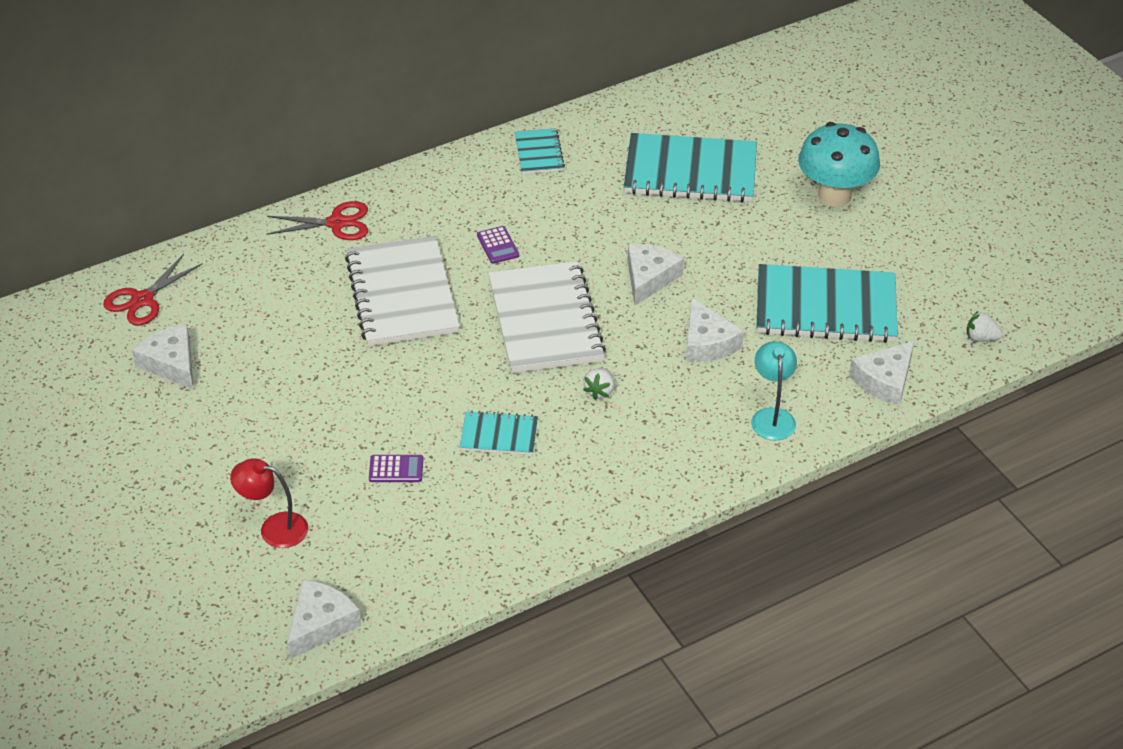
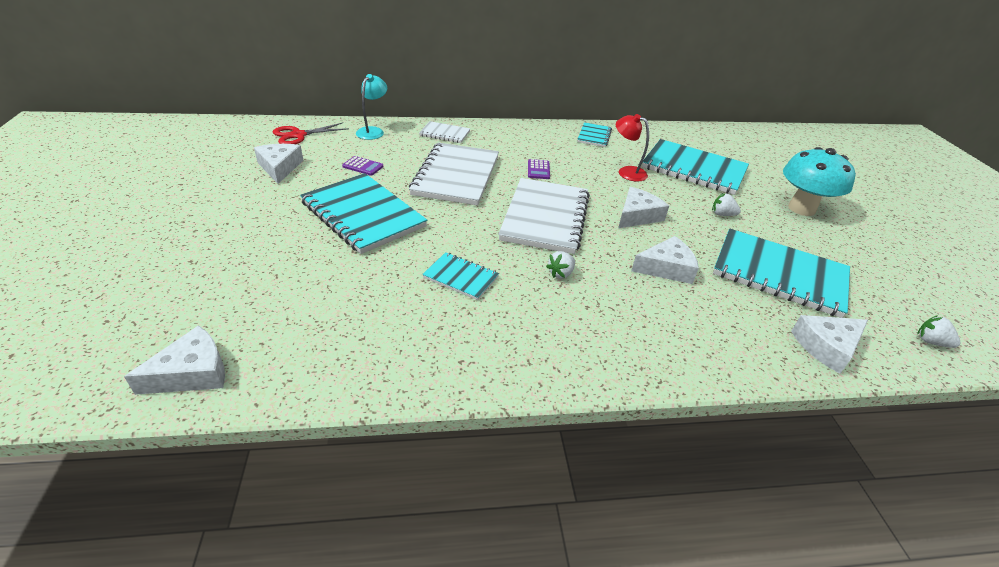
camera: 20 degrees right, 5 degrees down
(274, 528) = (237, 282): red lamp -> red lamp (626, 172)
(334, 395) = (363, 215): none -> turquoise notebook
(337, 223) = (445, 134): red scissors -> white notebook
(396, 469) = (364, 274): purple calculator -> purple calculator (363, 166)
(707, 343) = (666, 268): white cheese -> white cheese turned 105 degrees counterclockwise
(745, 240) = (722, 214): none -> white strawberry
(772, 417) = (706, 341): turquoise lamp -> turquoise lamp (373, 131)

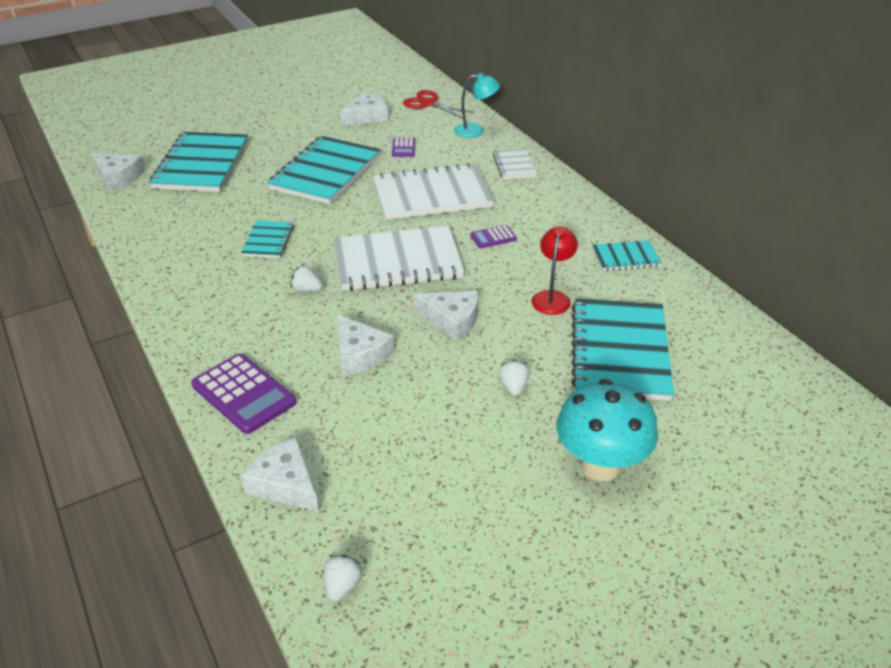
camera: 70 degrees right, 0 degrees up
(707, 347) = (243, 394): none -> purple calculator
(779, 274) = (405, 443): turquoise notebook -> turquoise notebook (201, 165)

